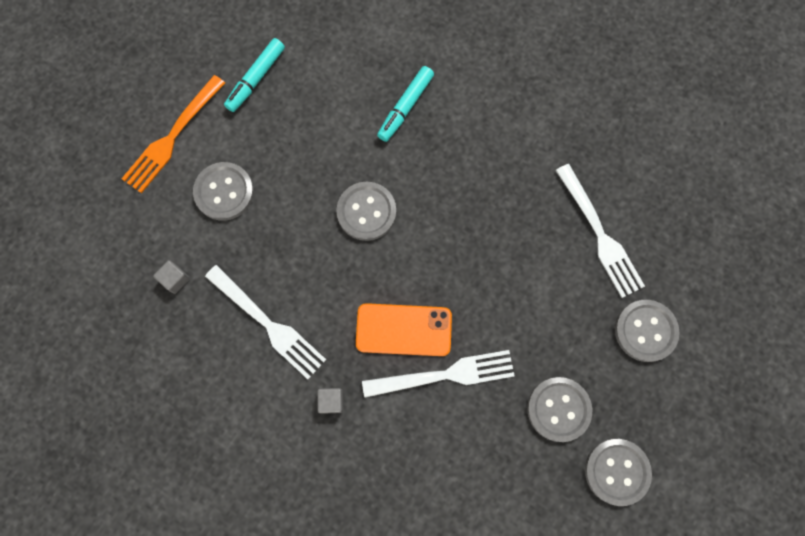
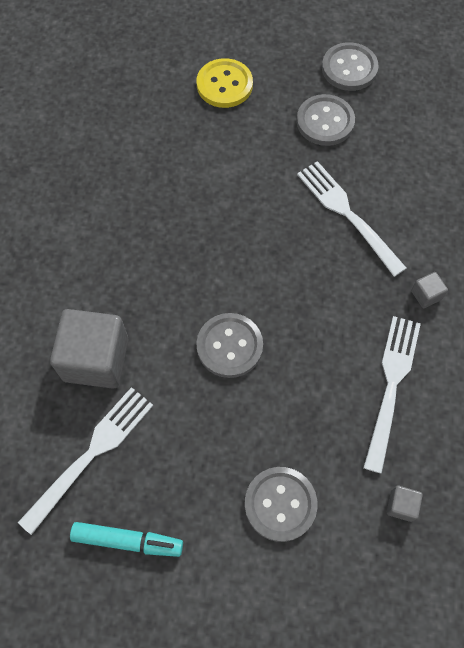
camera: 115 degrees left, 10 degrees down
(172, 137) = (244, 603): orange fork -> none
(403, 329) = (327, 263): orange phone -> none
(405, 107) = (96, 359): turquoise marker -> grey cube
(599, 234) = (154, 143): white fork -> white fork (91, 454)
(645, 331) = (224, 85): grey button -> yellow button

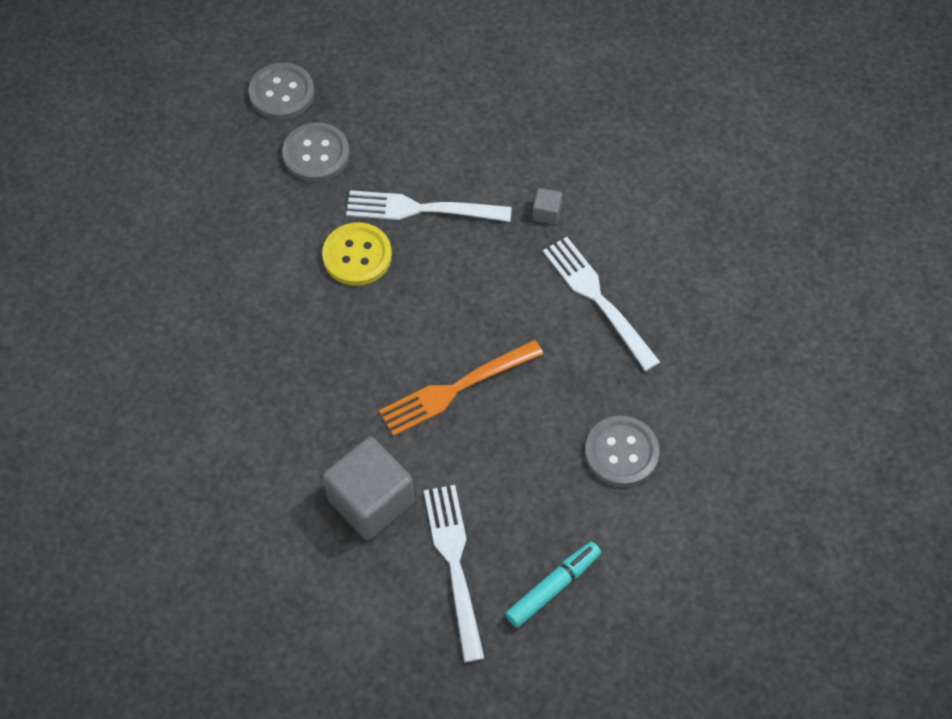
camera: 50 degrees left, 5 degrees down
(224, 85) = (196, 200): yellow button -> yellow button (357, 256)
(229, 346) = (456, 389): grey button -> orange fork
(401, 505) = (695, 369): grey cube -> none

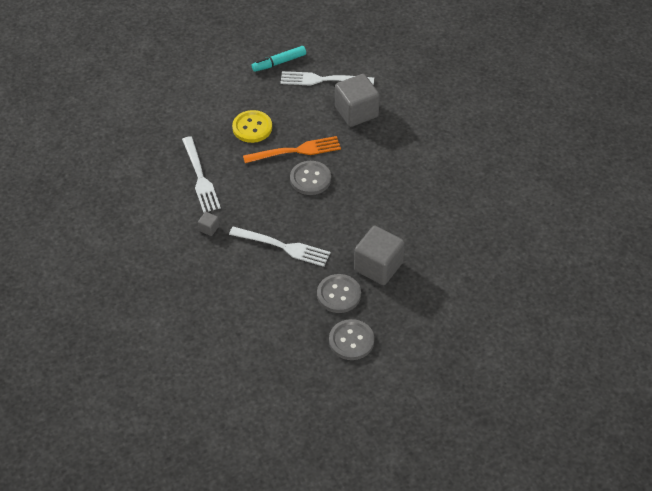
camera: 165 degrees left, 10 degrees down
(267, 210) = (378, 266): none -> grey cube
(357, 256) = (330, 229): yellow button -> yellow button (252, 127)
(454, 564) = (323, 80): white fork -> white fork turned 90 degrees clockwise
(621, 452) = (221, 106): grey button -> grey button (310, 179)

